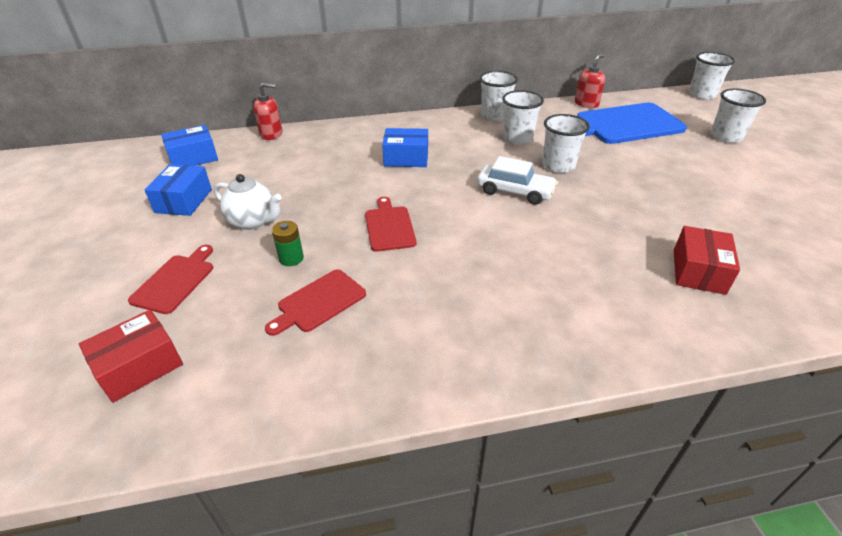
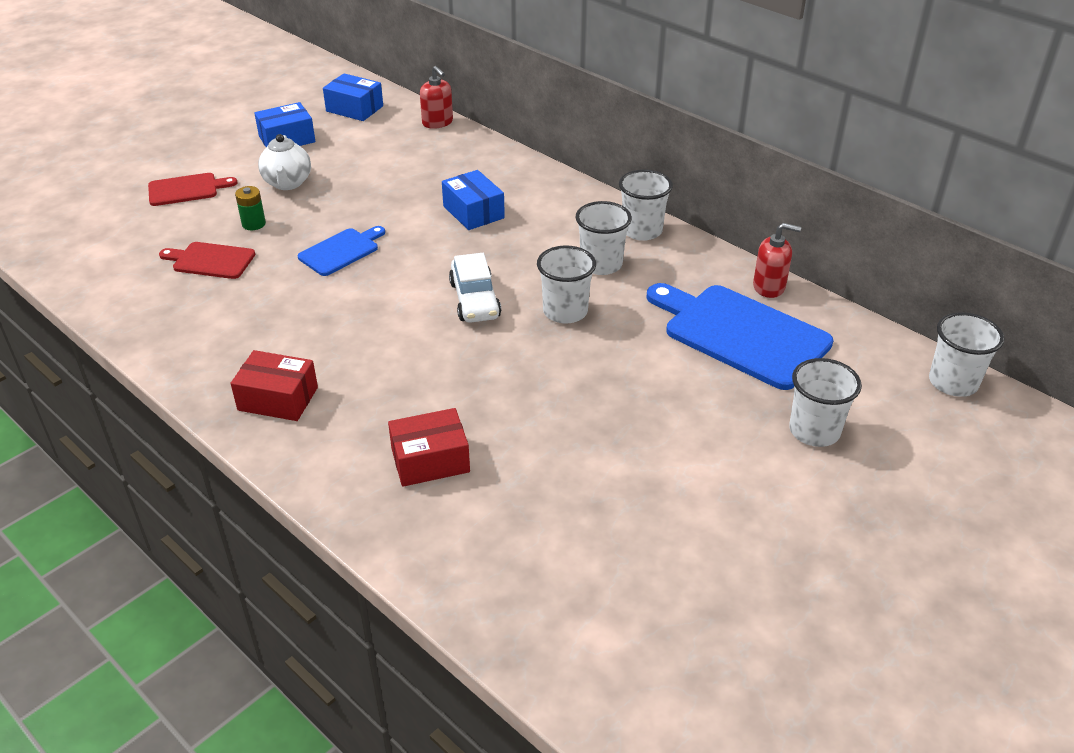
camera: 55 degrees right, 0 degrees up
(139, 366) = (96, 222): red box -> red box (278, 399)
(389, 226) = (341, 251): red cutting board -> blue cutting board

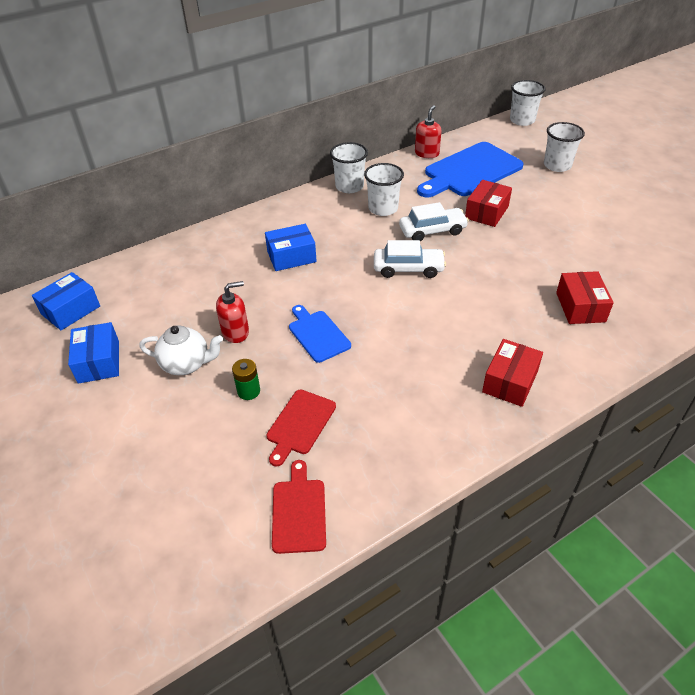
camera: 75 degrees left, 5 degrees up
(186, 189) = (155, 445): red cutting board -> red cutting board (299, 511)
(437, 122) = (136, 261): red soap dispenser -> red soap dispenser (235, 332)
(565, 312) = (432, 231): white cup -> white car
(632, 358) = (486, 212): none -> red box

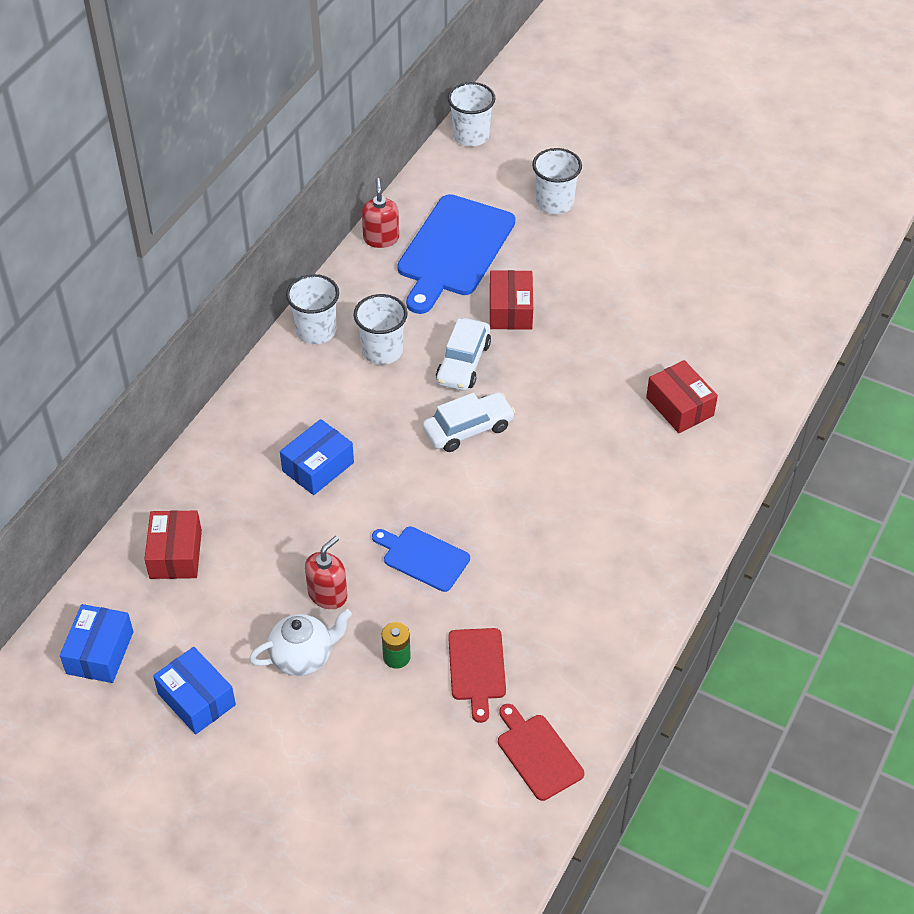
camera: 30 degrees left, 5 degrees up
(432, 231) = (463, 363): white car -> white car turned 150 degrees clockwise
(510, 381) = (655, 528): red box -> red box (175, 554)

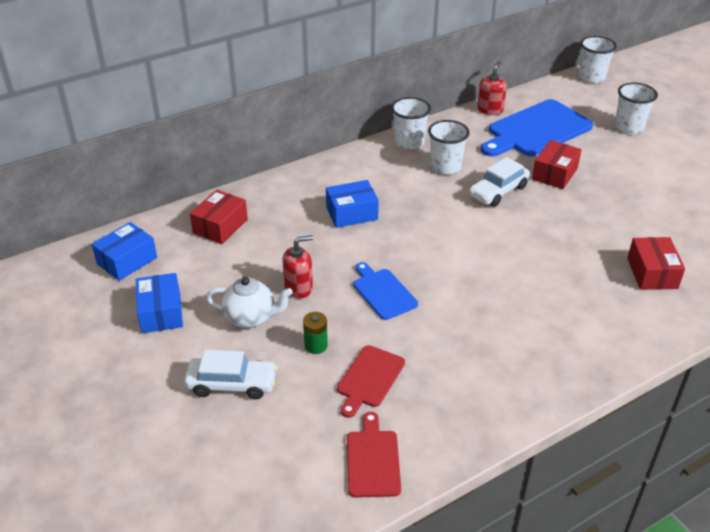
camera: 30 degrees right, 10 degrees down
(468, 429) = (474, 229): white car -> white car (232, 384)

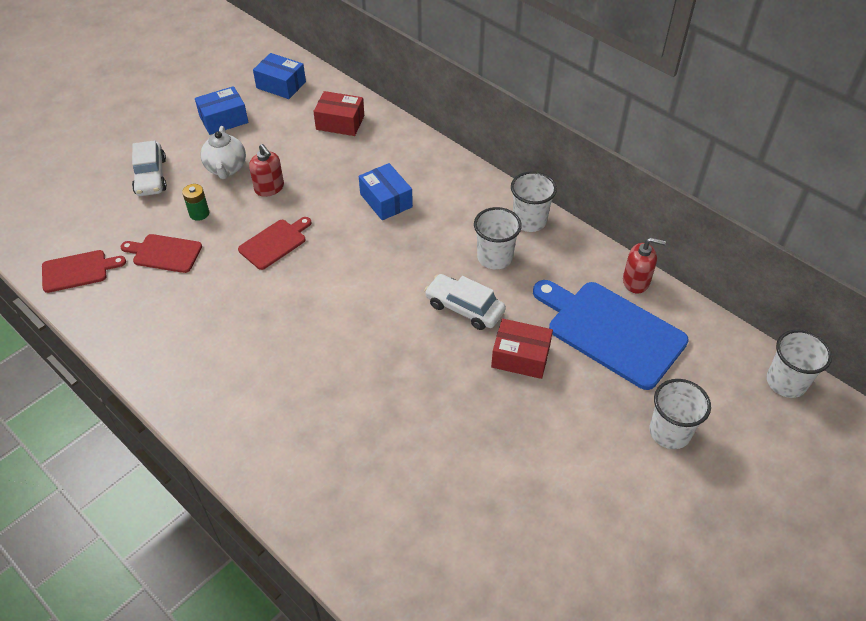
camera: 75 degrees right, 10 degrees up
(383, 292) = (275, 243): blue cutting board -> red cutting board
(652, 273) = (354, 462): red box -> none

